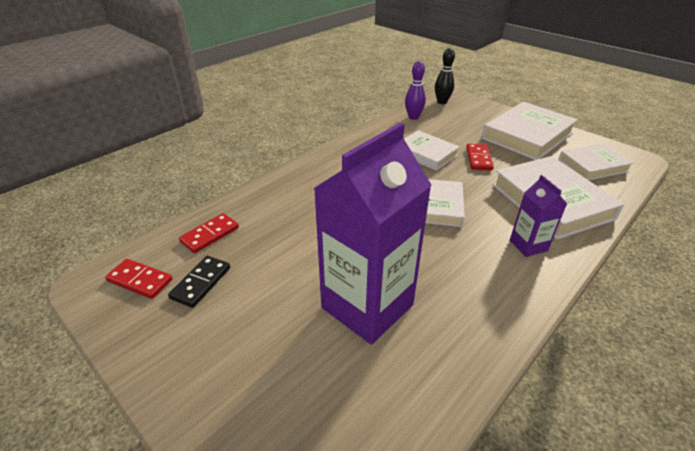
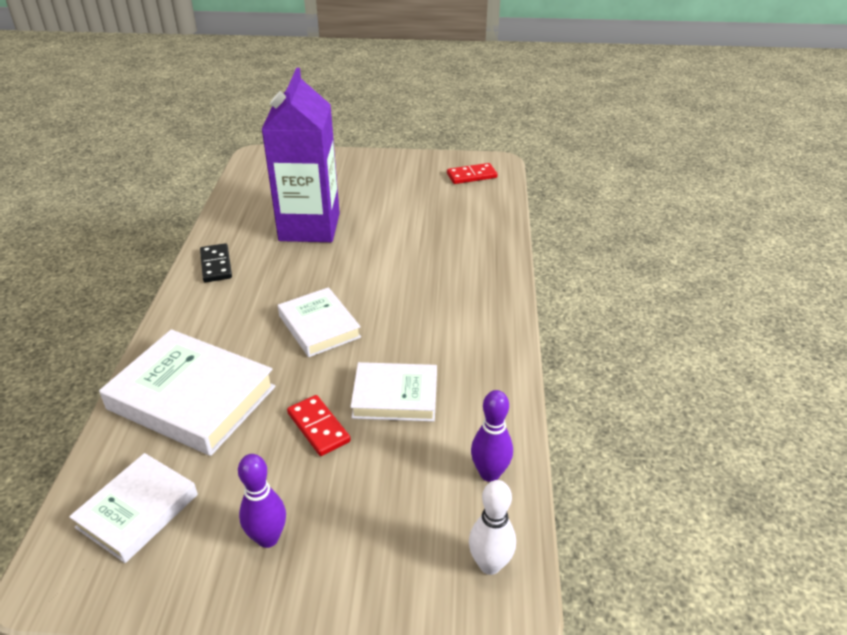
camera: 140 degrees right, 0 degrees up
(201, 283) = (433, 190): black domino -> black domino (216, 265)
(210, 235) = (478, 212): red domino -> none
(442, 102) = (490, 564): black bowling pin -> white bowling pin
(527, 136) = (268, 538): white book -> purple bowling pin
(528, 245) = (204, 327): purple carton -> none

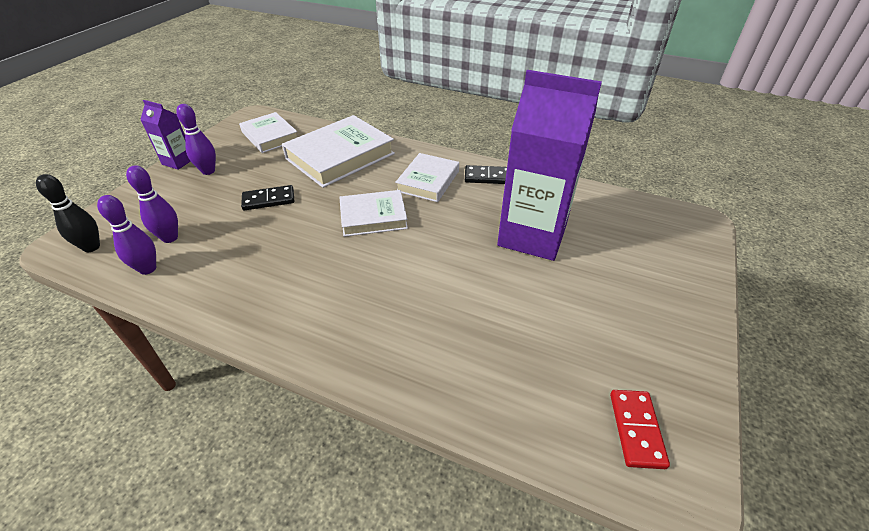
camera: 110 degrees right, 5 degrees up
(248, 604) = (178, 161): none -> purple carton
(318, 427) = (268, 200): red domino -> black domino
(395, 396) = (263, 240): white book -> white book (428, 181)
(432, 487) = (170, 238): none -> purple bowling pin
(490, 564) = (91, 247): white bowling pin -> black bowling pin

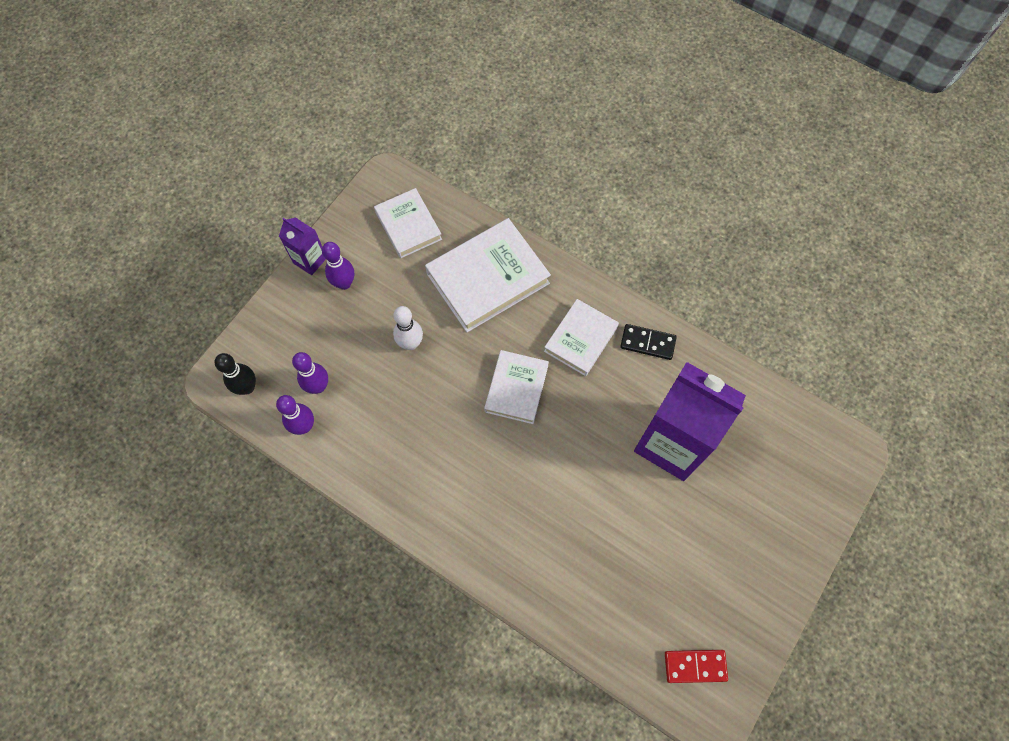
camera: 10 degrees right, 25 degrees up
(268, 200) = (410, 343): black domino -> white bowling pin
(373, 217) = (516, 388): white book -> white book turned 75 degrees counterclockwise
(636, 429) = (695, 666): red domino -> red domino turned 75 degrees clockwise

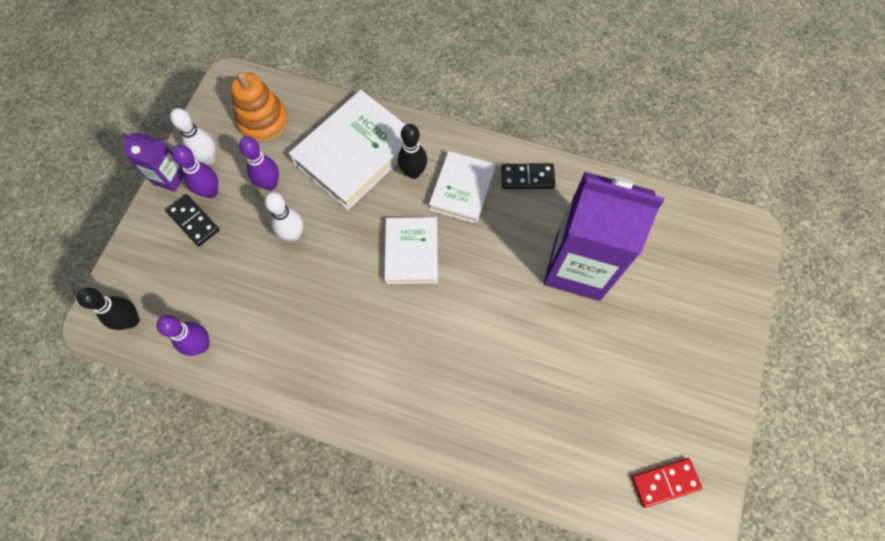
camera: 15 degrees left, 0 degrees up
(318, 386) = (207, 301): purple bowling pin -> purple bowling pin (270, 184)
(322, 308) = (193, 221): none -> black domino
(349, 250) = (208, 158): none -> white bowling pin
(408, 226) = (263, 121): white book -> orange stacking toy
(538, 311) = (413, 172): none -> black bowling pin

